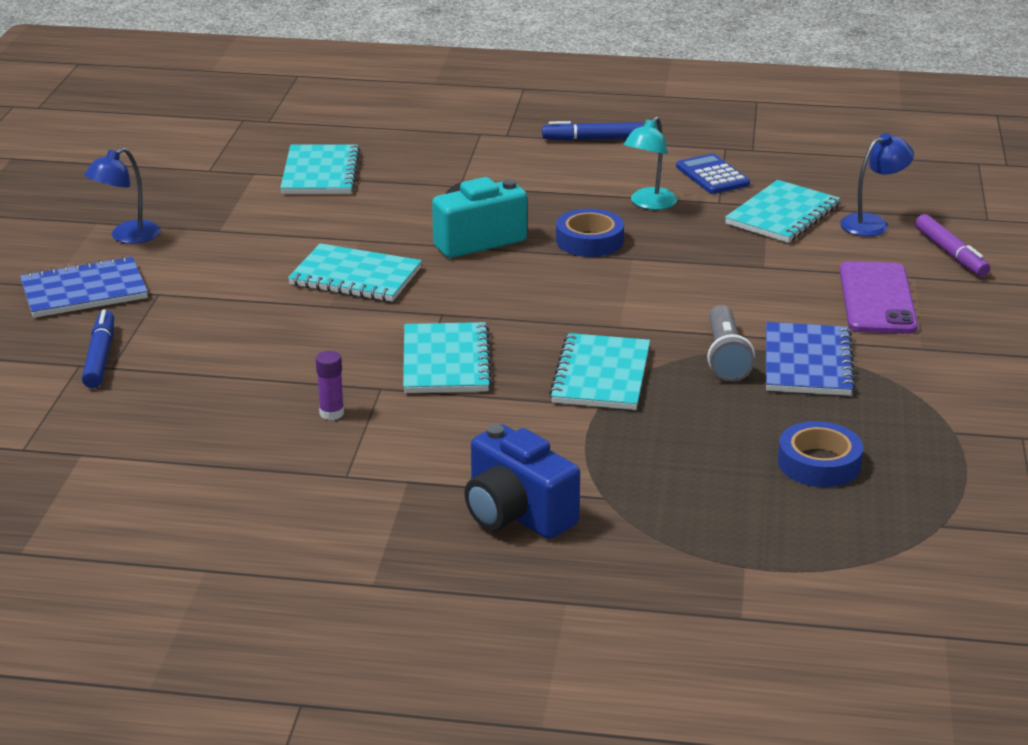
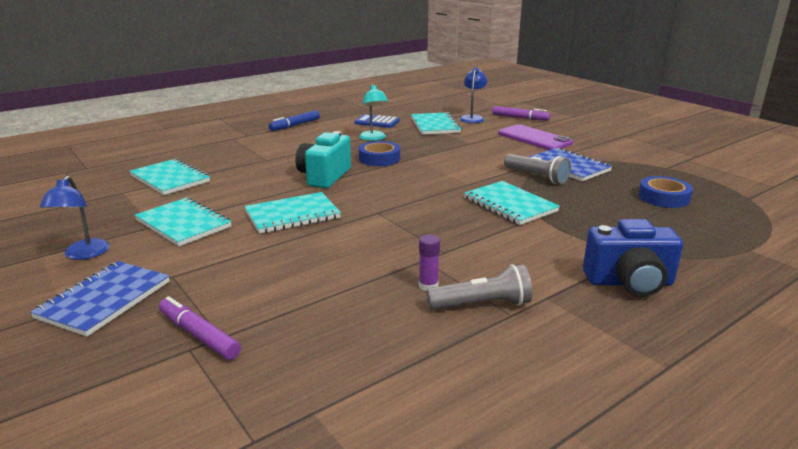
camera: 45 degrees left, 5 degrees down
(100, 357) = (199, 335): blue marker -> purple marker
(340, 454) = (482, 305): none -> grey flashlight
(446, 362) = (429, 231): turquoise notebook -> turquoise notebook (183, 224)

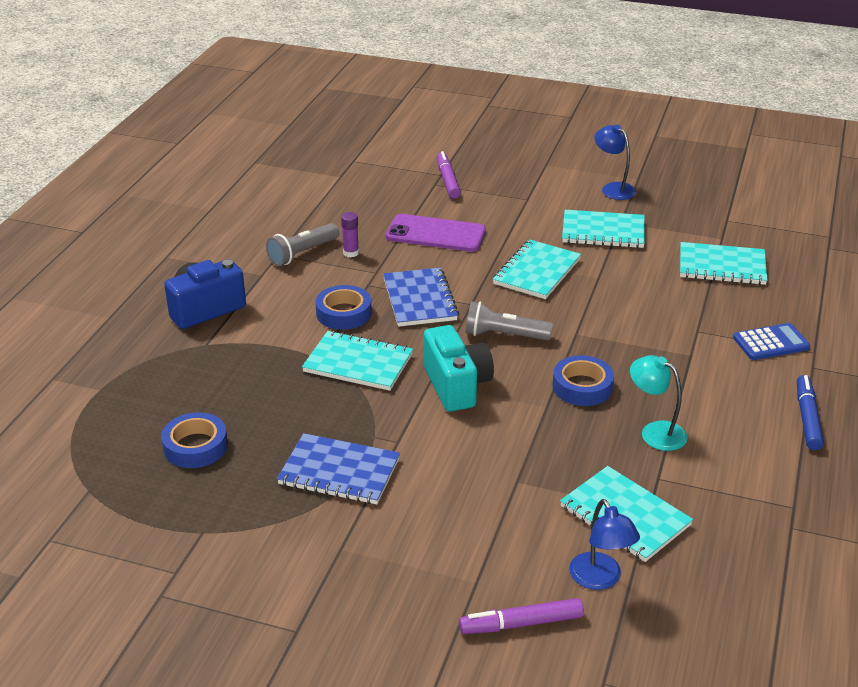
camera: 145 degrees right, 10 degrees up
(104, 300) = (535, 175): blue notebook -> blue notebook (419, 299)
(199, 335) = (447, 180): purple marker -> purple marker turned 105 degrees counterclockwise
(324, 177) = (591, 329): turquoise camera -> turquoise camera (457, 385)
(377, 122) = (720, 484): blue calculator -> blue calculator (771, 343)
(490, 237) = (343, 313): none -> blue tape
(534, 138) = (437, 542): purple phone -> purple phone (436, 234)
(536, 177) = (364, 428): grey flashlight -> grey flashlight (504, 335)

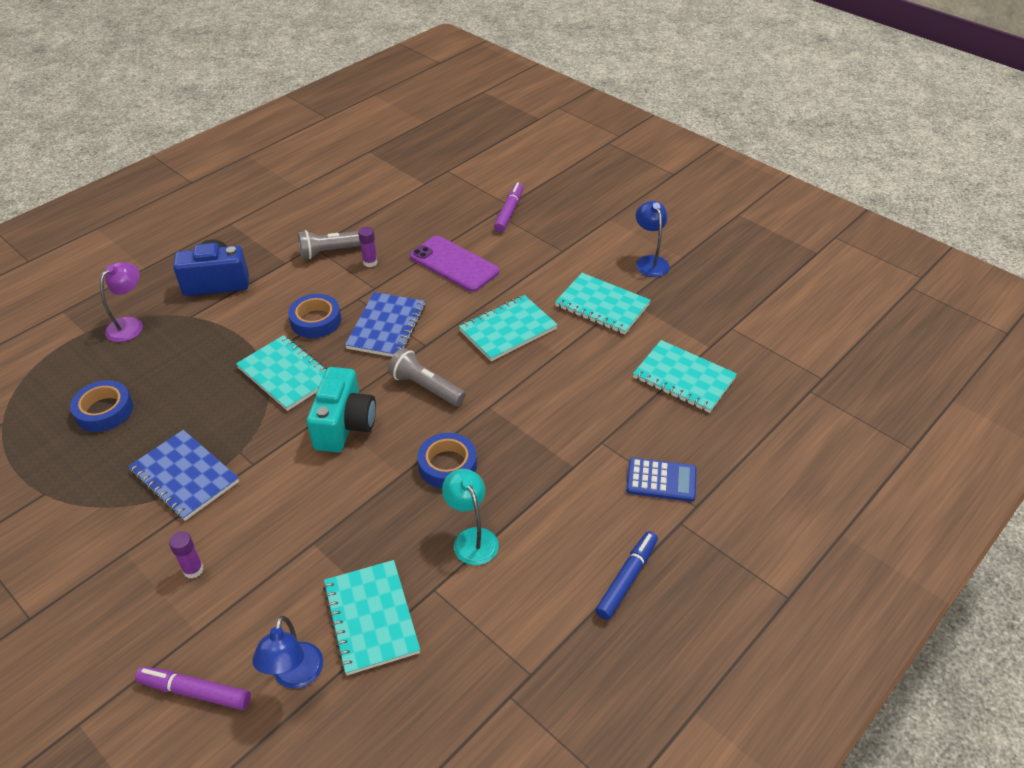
camera: 25 degrees right, 10 degrees up
(146, 369) = (130, 325): none -> purple lamp
(424, 538) = (193, 570): none -> purple glue stick

